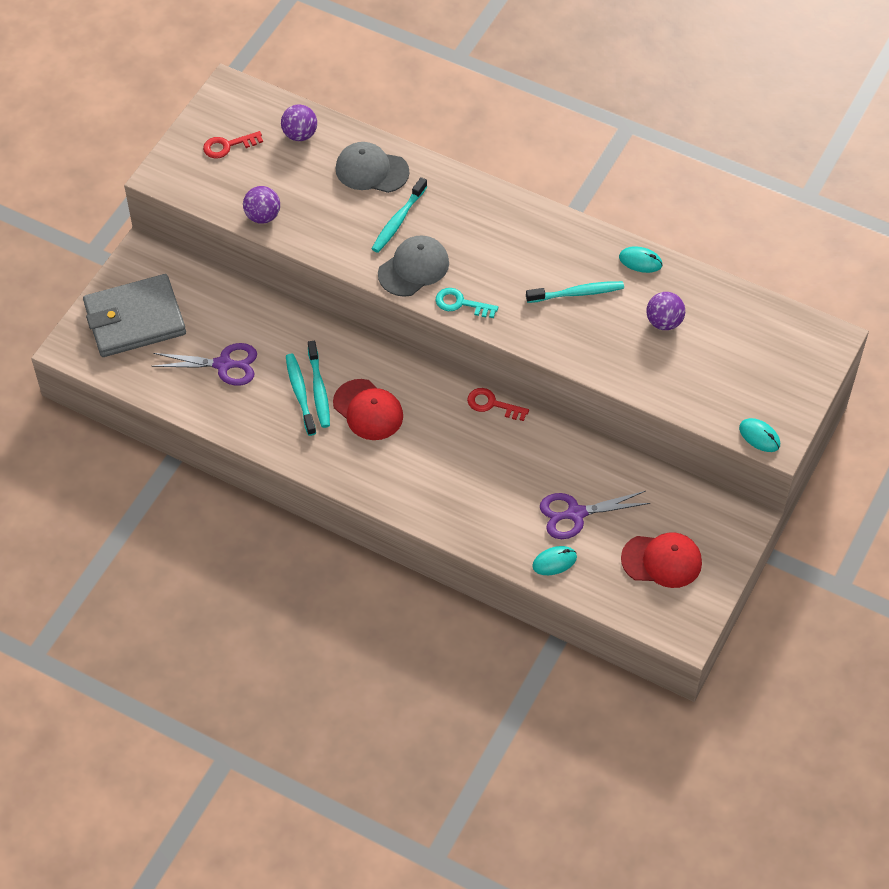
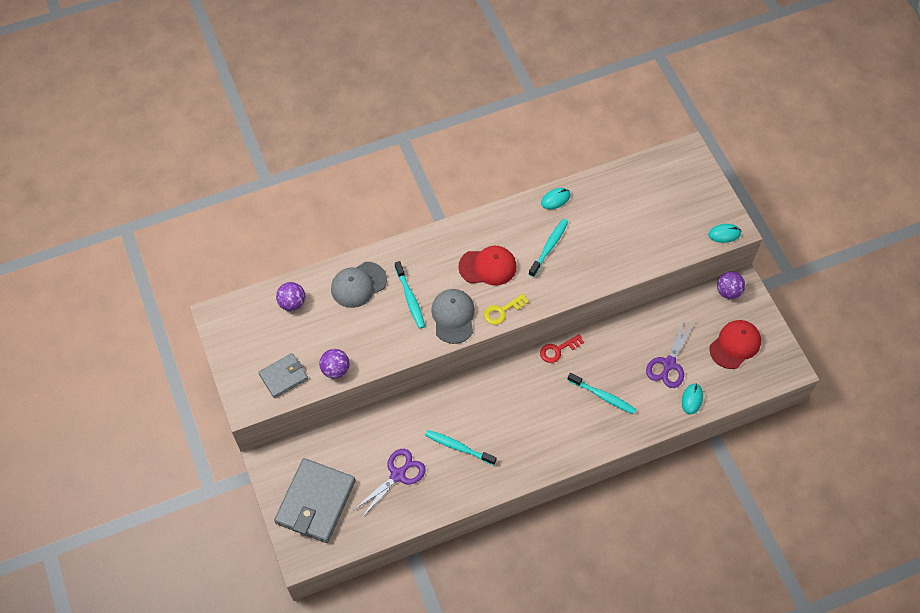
camera: 50 degrees left, 5 degrees up
(216, 182) = (283, 376): none -> grey wallet
(228, 146) = (261, 349): red key -> none
(319, 389) = (464, 434): turquoise toothbrush -> turquoise toothbrush (602, 396)
(368, 410) = (504, 419): red cap -> red cap (488, 267)
(461, 303) = (502, 311): turquoise key -> yellow key
(664, 322) = (608, 220): purple ball -> purple ball (728, 291)

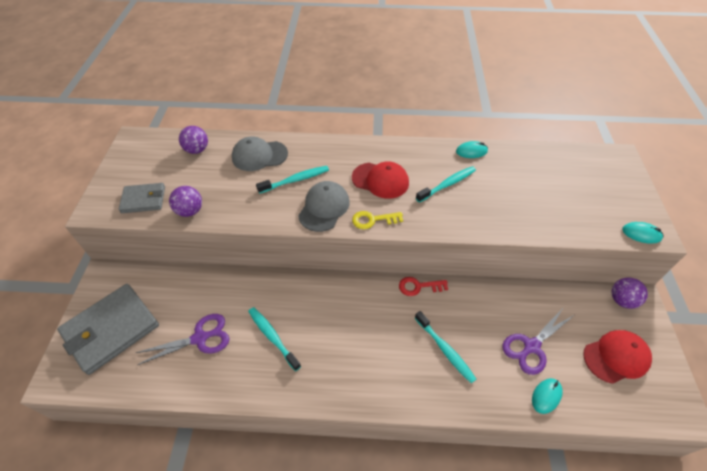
camera: 25 degrees right, 10 degrees down
(410, 298) = (295, 180): turquoise toothbrush -> turquoise toothbrush turned 120 degrees counterclockwise

